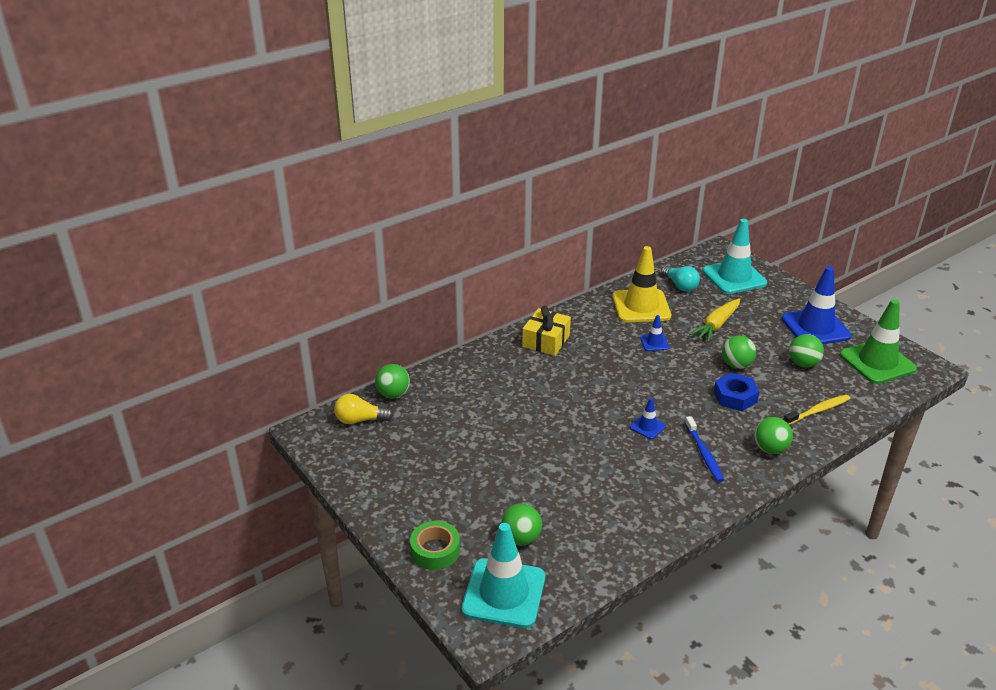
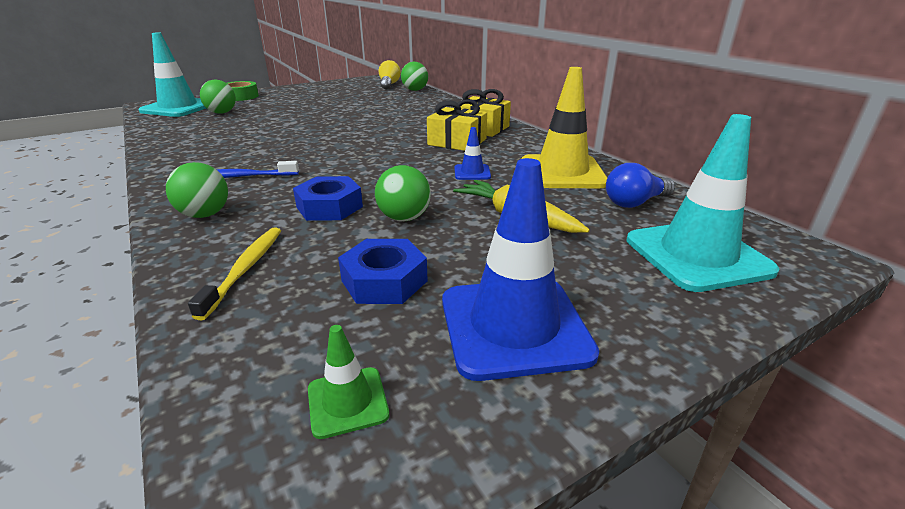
camera: 95 degrees right, 5 degrees down
(588, 352) = (457, 142): none -> yellow gift
(647, 427) = (311, 156): blue traffic cone -> none
(680, 285) = (635, 202): turquoise light bulb -> blue light bulb
(803, 364) = (384, 281): green ball -> blue nut
(818, 410) = (245, 269): yellow toothbrush -> yellow toothbrush turned 150 degrees counterclockwise
(877, 362) = (347, 402): green traffic cone -> green traffic cone, size x0.46

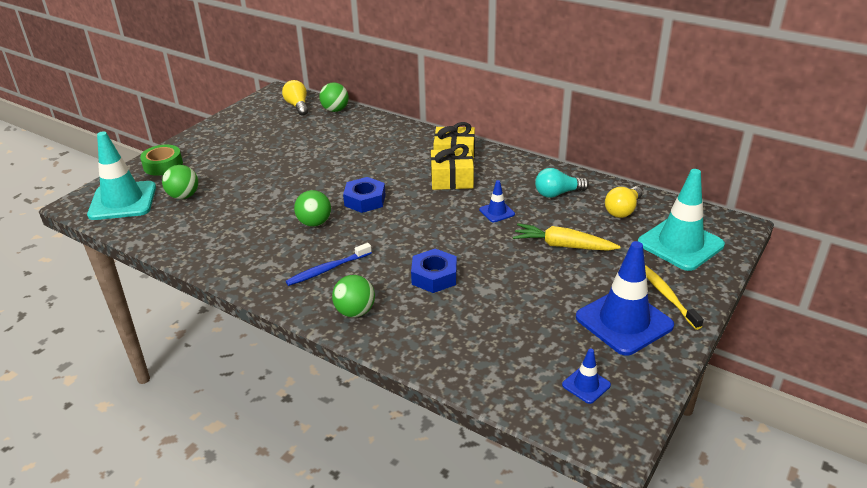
camera: 25 degrees left, 5 degrees up
(245, 269) = (444, 340): yellow toothbrush -> yellow toothbrush (667, 296)
(347, 402) = (586, 385): green traffic cone -> blue traffic cone
(384, 281) = (533, 319): blue nut -> blue nut (365, 200)
(404, 218) = (495, 269): green ball -> green ball (314, 223)
(562, 172) = (557, 193): yellow traffic cone -> turquoise light bulb
(635, 202) = (623, 210): blue light bulb -> yellow light bulb

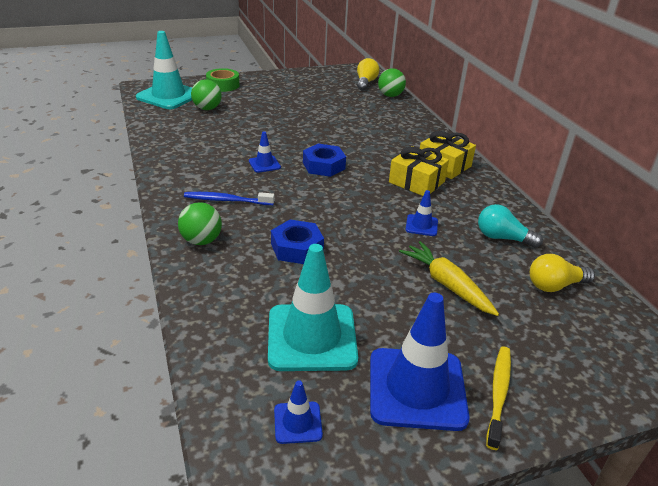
camera: 35 degrees right, 0 degrees up
(314, 223) = (264, 164): green ball -> blue traffic cone
(680, 244) = (582, 351): turquoise traffic cone -> turquoise traffic cone (312, 337)

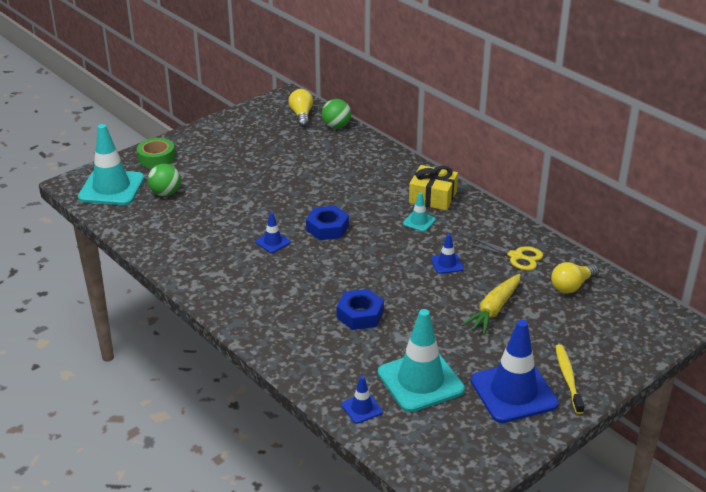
camera: 20 degrees left, 0 degrees up
(201, 241) = (277, 332): green ball -> none
(227, 200) = (268, 289): blue toothbrush -> none
(297, 422) = (449, 439): blue traffic cone -> blue traffic cone (362, 408)
(416, 182) = (419, 222): yellow gift -> turquoise traffic cone
(447, 284) = (494, 310): yellow carrot -> yellow carrot turned 90 degrees counterclockwise
(502, 238) = (516, 256): turquoise light bulb -> yellow scissors

